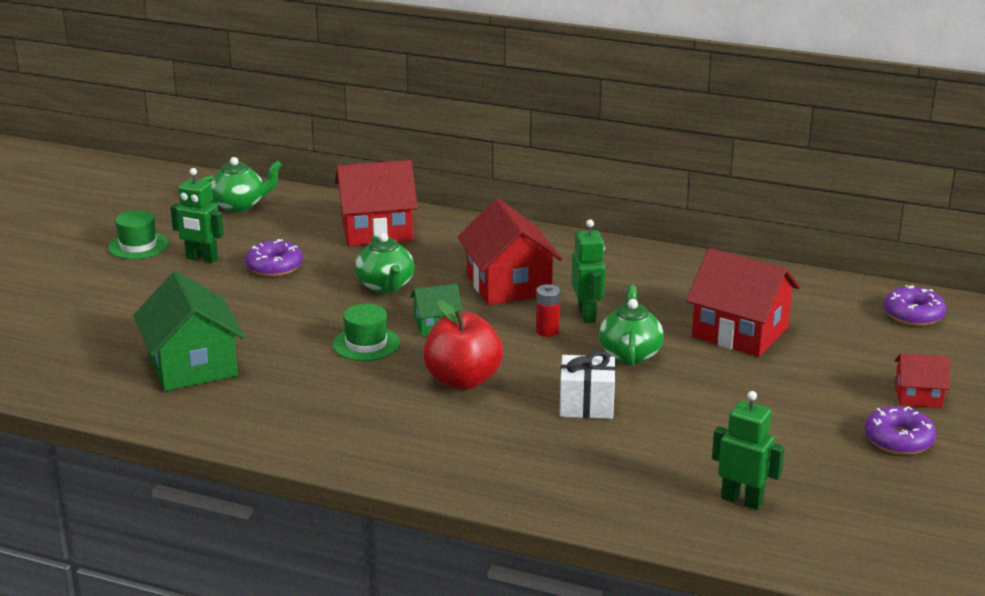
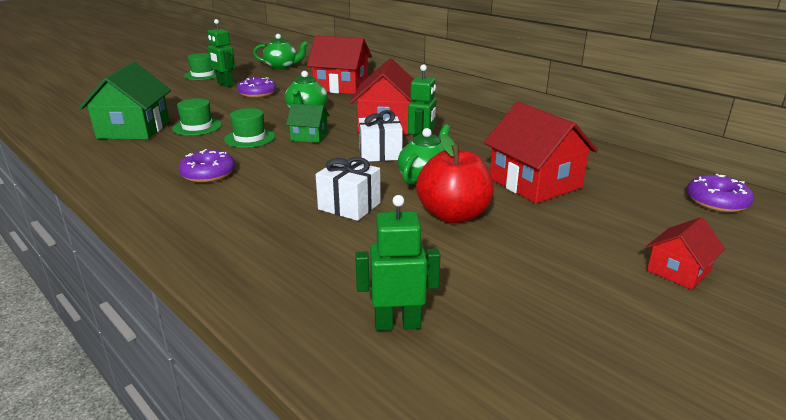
camera: 25 degrees right, 0 degrees up
(273, 342) = (197, 127): none -> green hat
(462, 380) = (280, 171): red apple -> red apple (453, 215)
(547, 331) = (380, 154): red battery -> white gift
(742, 500) = (397, 324): green robot -> green robot turned 60 degrees counterclockwise
(898, 440) = (626, 309): purple donut -> purple donut (208, 174)
(918, 395) = (678, 271): red house -> red house turned 75 degrees counterclockwise

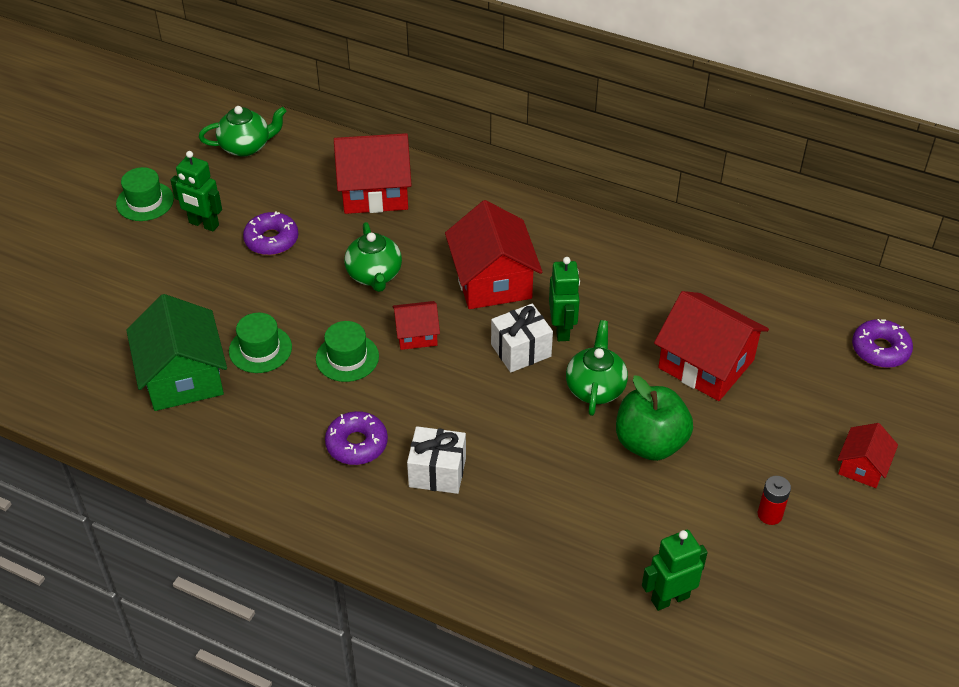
camera: 20 degrees left, 20 degrees up
(309, 136) = (416, 334): green house -> red house
(349, 206) = (544, 457): white gift -> white gift (437, 472)
(453, 215) = (650, 443): red apple -> green apple
(553, 284) = (770, 514): none -> red battery

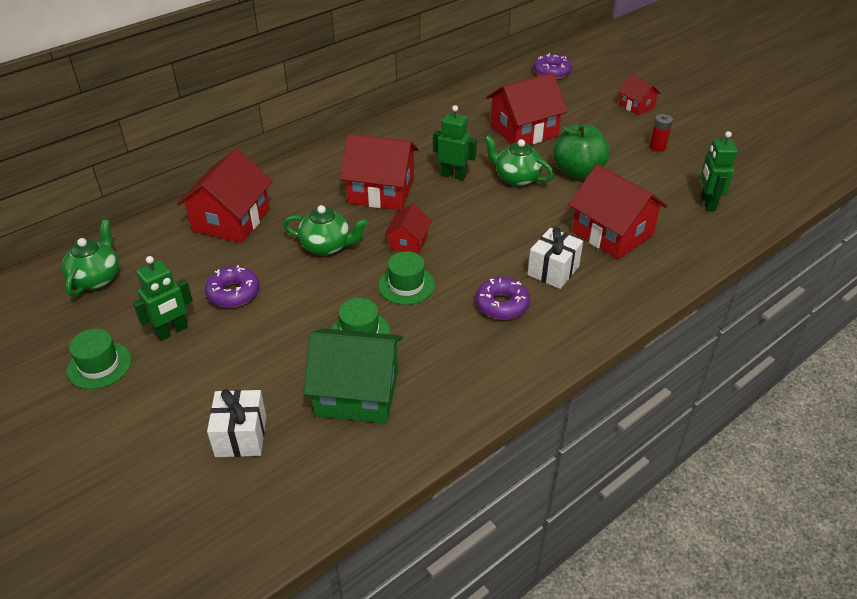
camera: 65 degrees left, 5 degrees down
(521, 350) = (460, 199): white gift -> white gift (241, 436)
(540, 510) = (612, 233): none -> red house

